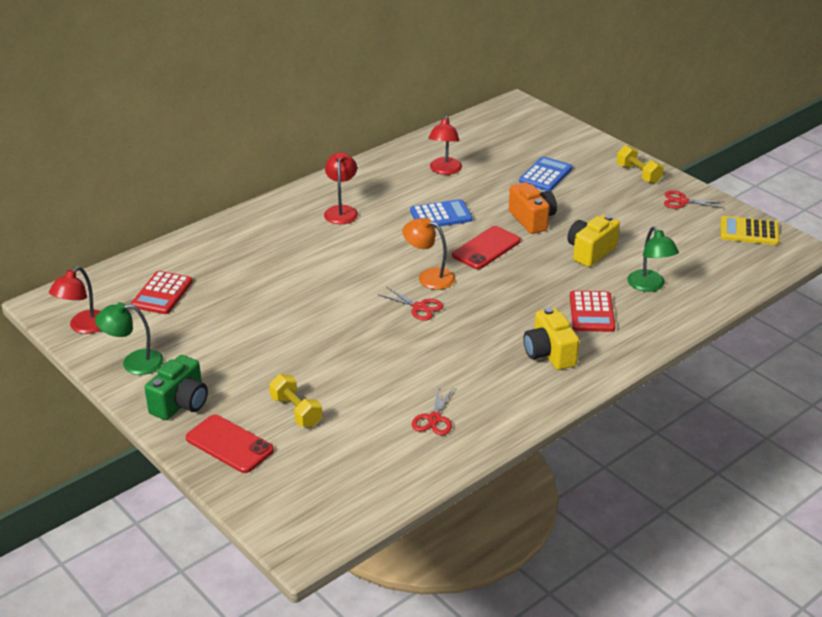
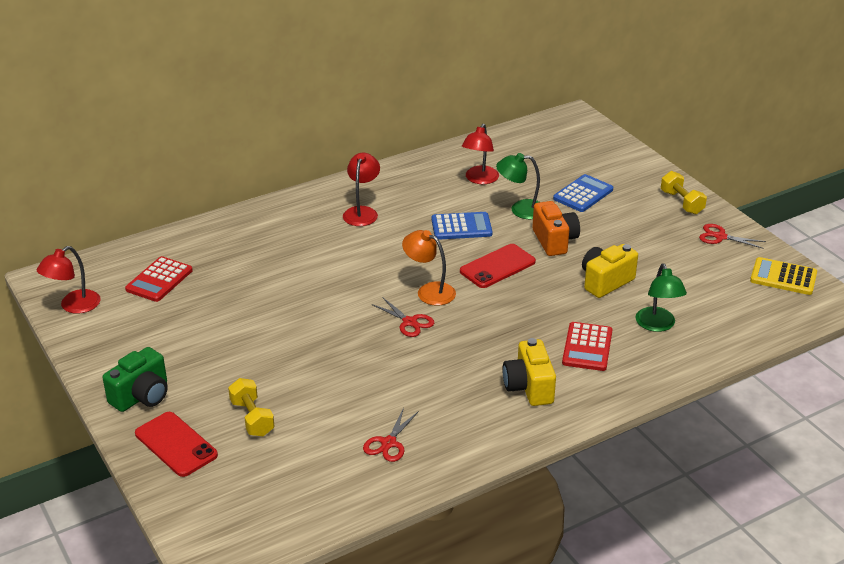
camera: 10 degrees right, 0 degrees up
(134, 363) = (110, 349): green lamp -> green lamp (520, 209)

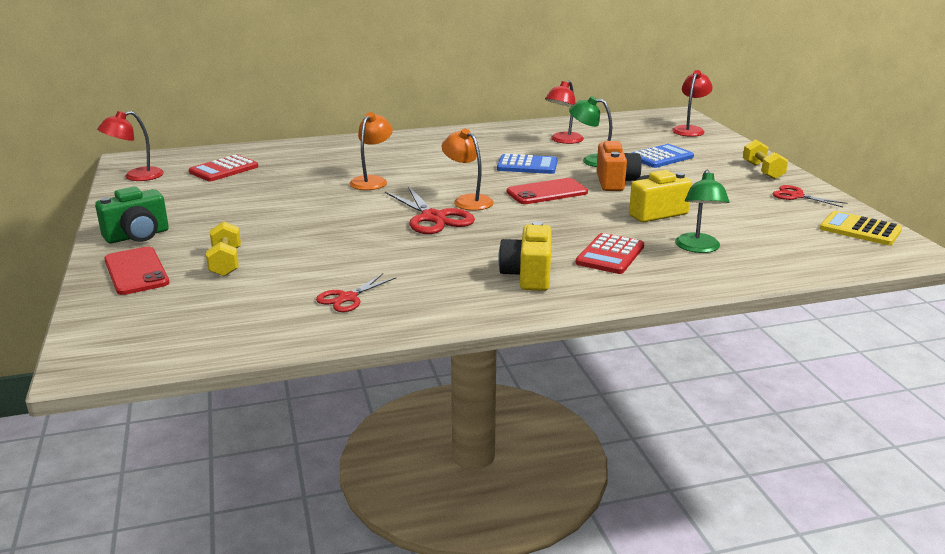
camera: 15 degrees right, 10 degrees down
(322, 275) = (372, 181): none -> orange lamp
(362, 212) = (439, 149): red lamp -> red lamp (690, 130)
(410, 322) = (433, 218): red scissors -> red scissors, size x1.68

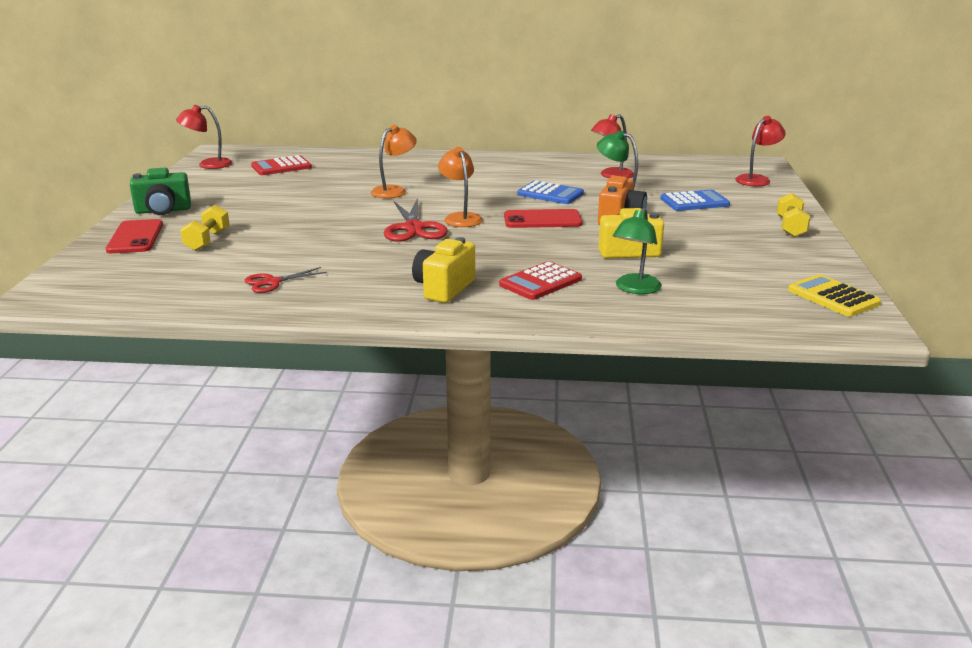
camera: 20 degrees right, 0 degrees up
(796, 196) = (799, 255): red scissors -> none

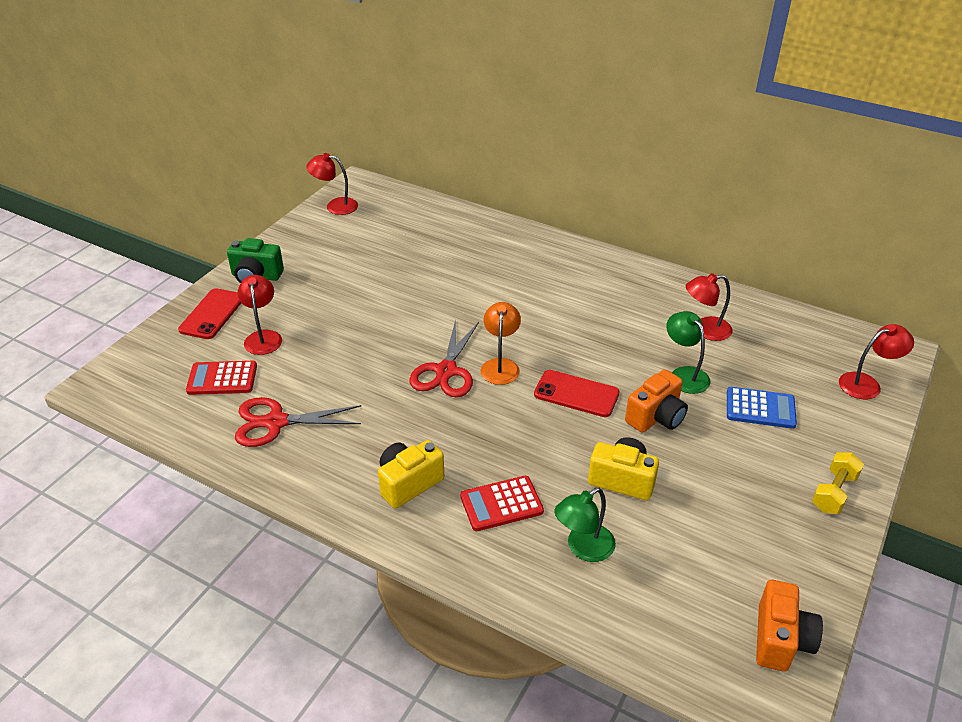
camera: 25 degrees right, 15 degrees up
(207, 240) = (263, 337): yellow dumbbell -> red lamp
(272, 282) = (275, 422): red scissors -> red scissors, size x1.68
(281, 167) = (395, 226): red calculator -> red calculator (222, 378)
(394, 190) = (469, 298): orange lamp -> none
(550, 194) = (616, 348): blue calculator -> none
(833, 297) = (780, 639): yellow calculator -> orange camera

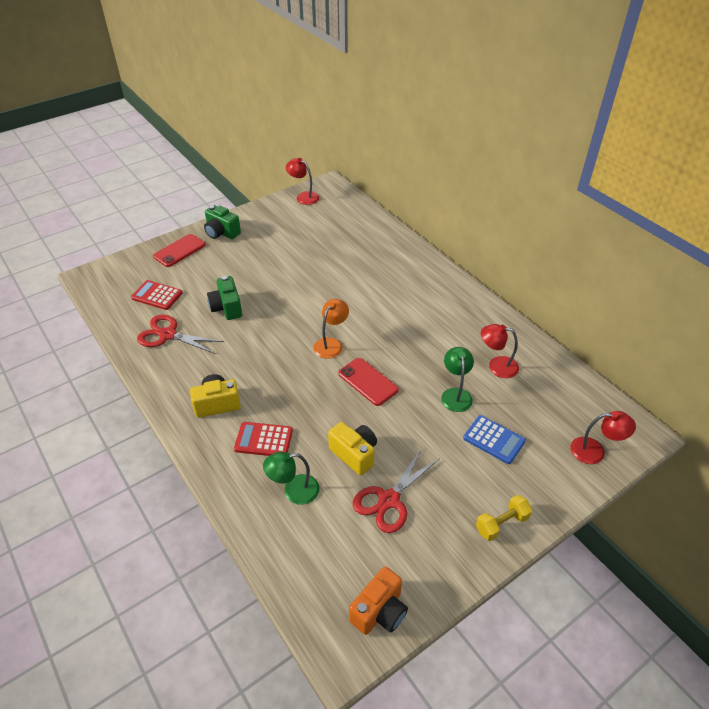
camera: 25 degrees right, 5 degrees up
(263, 337) = (198, 275): red lamp -> none
(333, 365) = (227, 308): none -> green camera
(446, 371) = (293, 336): red scissors -> red scissors (389, 500)
(656, 417) = (411, 418): orange camera -> none

